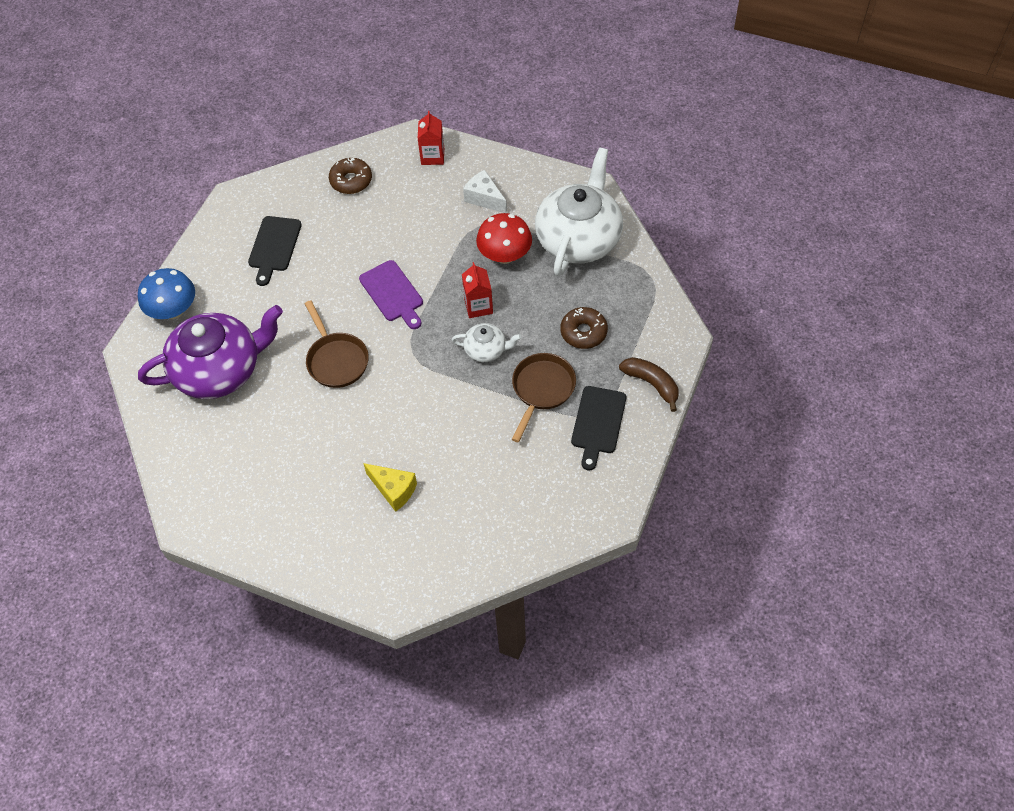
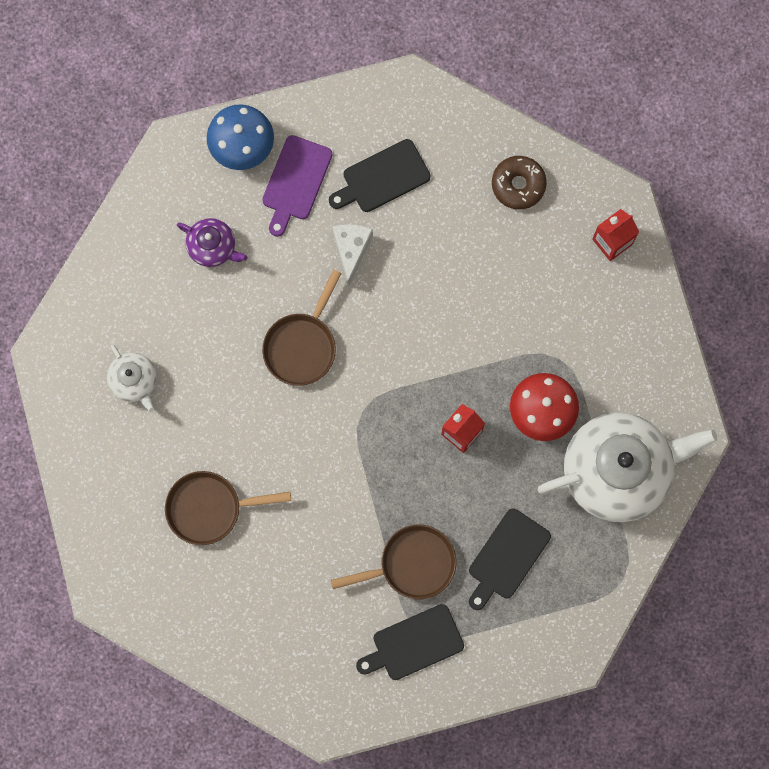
camera: 50 degrees right, 20 degrees up
(219, 370) = (213, 247): purple teapot -> purple teapot, size x0.46
(392, 293) = (414, 338): purple cutting board -> purple cutting board (295, 181)
(393, 490) = (209, 508): yellow cheese -> brown pan
(484, 199) = (597, 337): white cheese -> white cheese (351, 250)
(486, 350) = (417, 478): white teapot -> white teapot (134, 381)
(583, 332) = (506, 557): brown donut -> black cutting board
(651, 384) = (495, 665): brown banana -> none

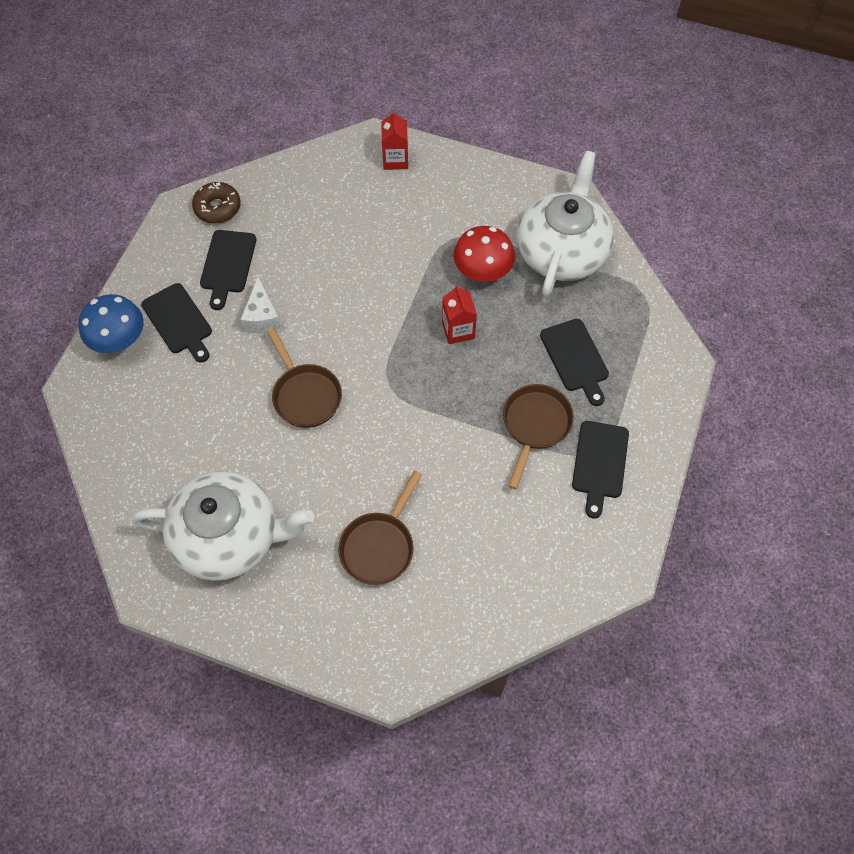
camera: 55 degrees left, 15 degrees down
(134, 381) = (229, 536): white teapot -> white teapot, size x2.17
(213, 247) = (175, 408): purple teapot -> none
(295, 181) = (178, 321): purple cutting board -> black cutting board
(351, 250) = (262, 317): white cheese -> white cheese turned 135 degrees counterclockwise
(518, 185) = (308, 188): brown donut -> brown donut (218, 208)

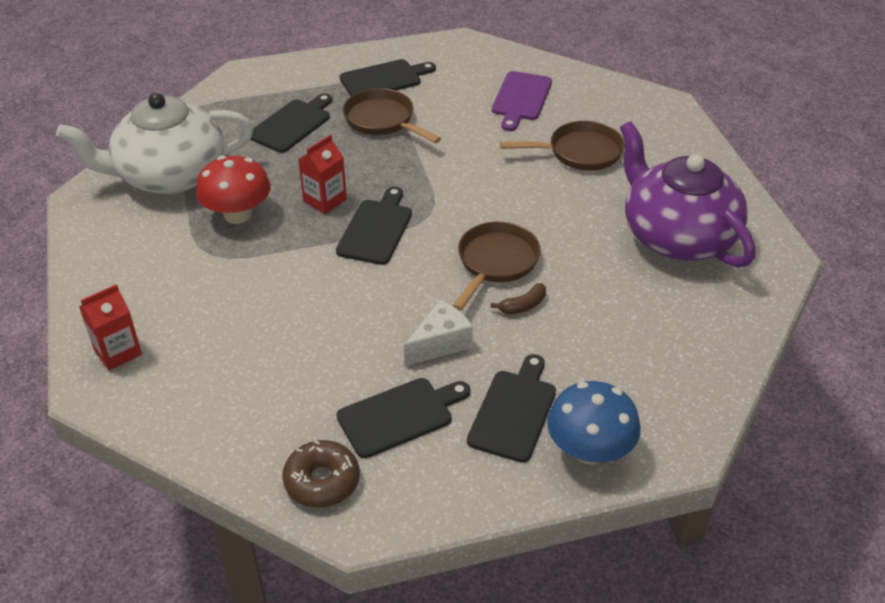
camera: 125 degrees left, 20 degrees down
(229, 536) = (677, 236): white teapot -> purple teapot
(253, 384) = (523, 305): none -> brown banana
(400, 344) = (376, 229): none -> black cutting board
(490, 556) = (521, 99): none -> purple cutting board
(535, 425) = (382, 120): brown pan -> brown pan turned 60 degrees clockwise

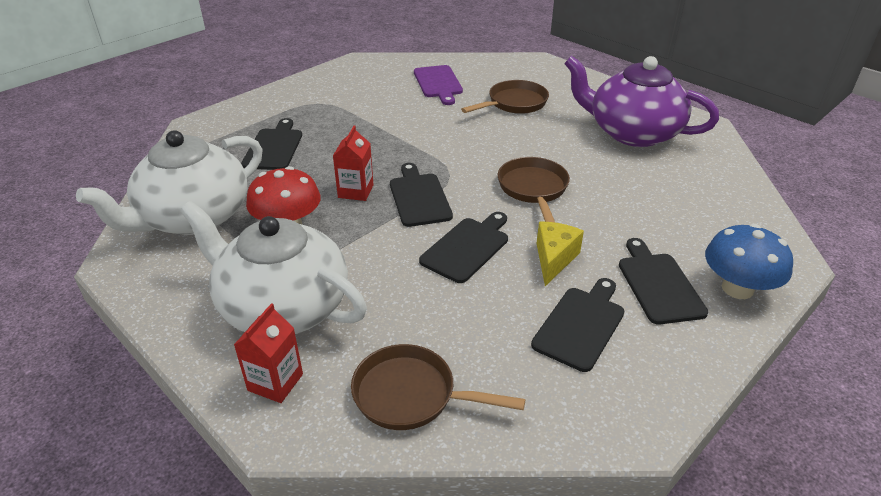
camera: 30 degrees left, 5 degrees down
(172, 290) = (282, 307): none -> white teapot
(322, 481) = (575, 407): brown donut -> none
(382, 120) = (348, 124): brown pan -> brown pan (411, 395)
(384, 79) = (322, 98): black cutting board -> black cutting board (467, 247)
(440, 344) = (554, 259): white cheese -> yellow cheese
(523, 305) = (583, 210): brown banana -> none

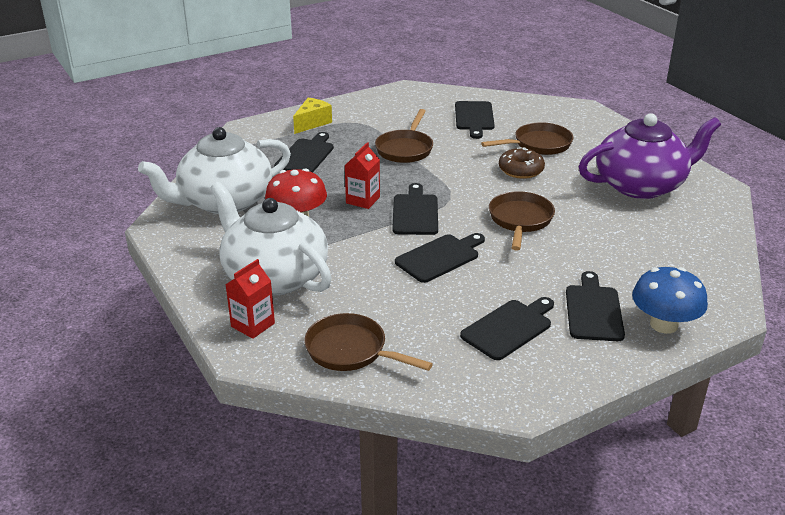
camera: 15 degrees right, 5 degrees down
(380, 126) = (405, 149): none -> brown pan
(438, 83) = (474, 118): purple cutting board -> black cutting board
(509, 133) = (521, 170): none -> brown donut
(554, 259) = (511, 277): yellow cheese -> yellow cheese (312, 123)
(632, 133) = (641, 185): purple teapot -> purple teapot turned 120 degrees clockwise

